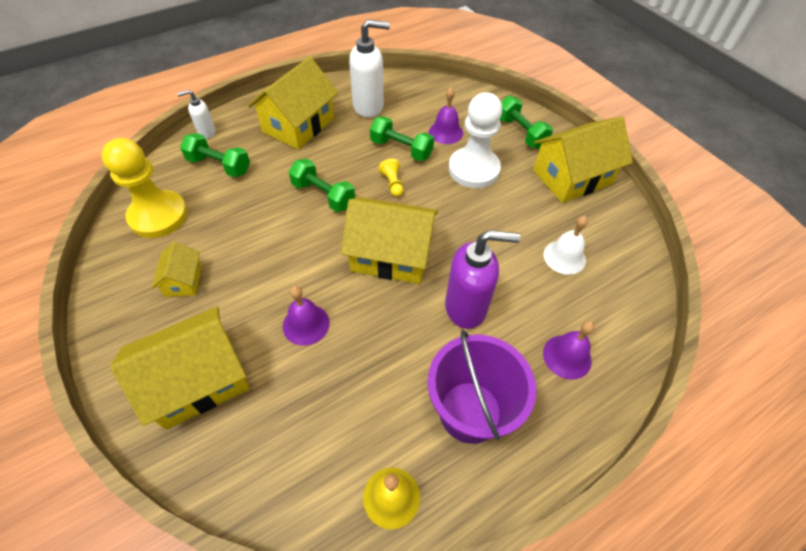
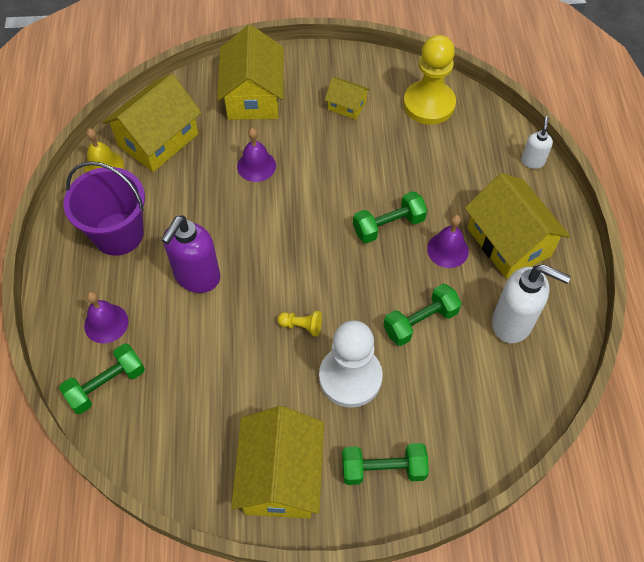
camera: 120 degrees right, 5 degrees up
(219, 166) = (474, 159): green dumbbell -> green dumbbell (106, 385)
(369, 107) = (512, 323): white soap dispenser -> white soap dispenser turned 90 degrees counterclockwise
(391, 255) = (285, 248): yellow house -> yellow house (158, 140)
(392, 184) = (371, 289): yellow pawn -> yellow pawn (302, 326)
(445, 132) = (426, 382): purple bell -> purple bell (447, 250)
(564, 257) = (190, 389): white bell -> none

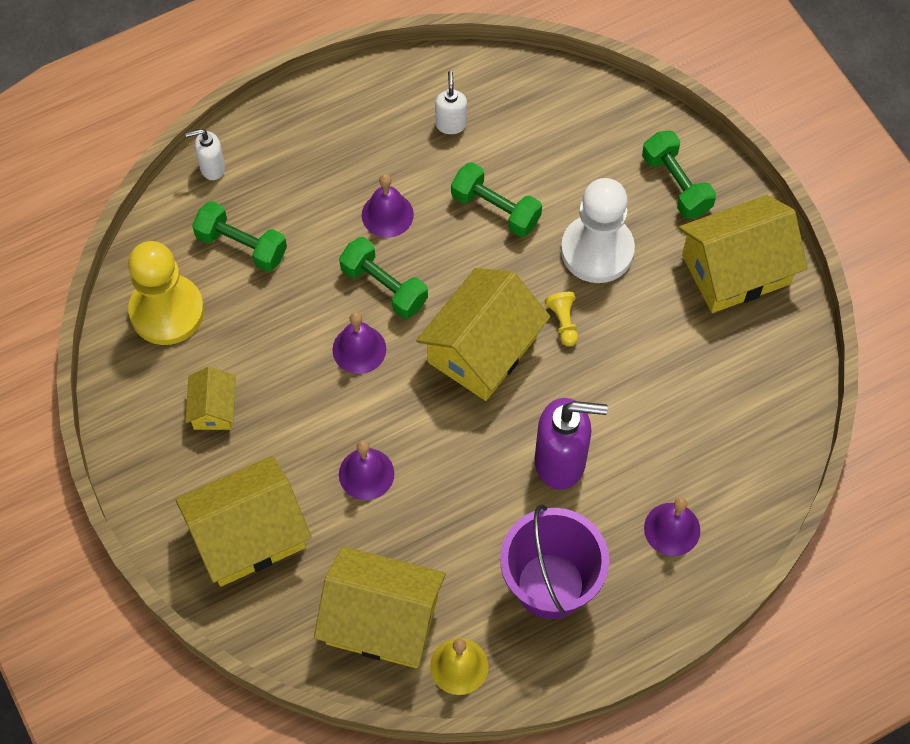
camera: 115 degrees left, 5 degrees up
(106, 385) = (740, 485): green dumbbell -> green dumbbell (241, 246)
(347, 194) = (359, 349): none -> purple bell
(509, 242) = (345, 158): yellow house -> yellow house (482, 349)
(512, 323) = (451, 124): white soap dispenser -> white soap dispenser, size x0.53

